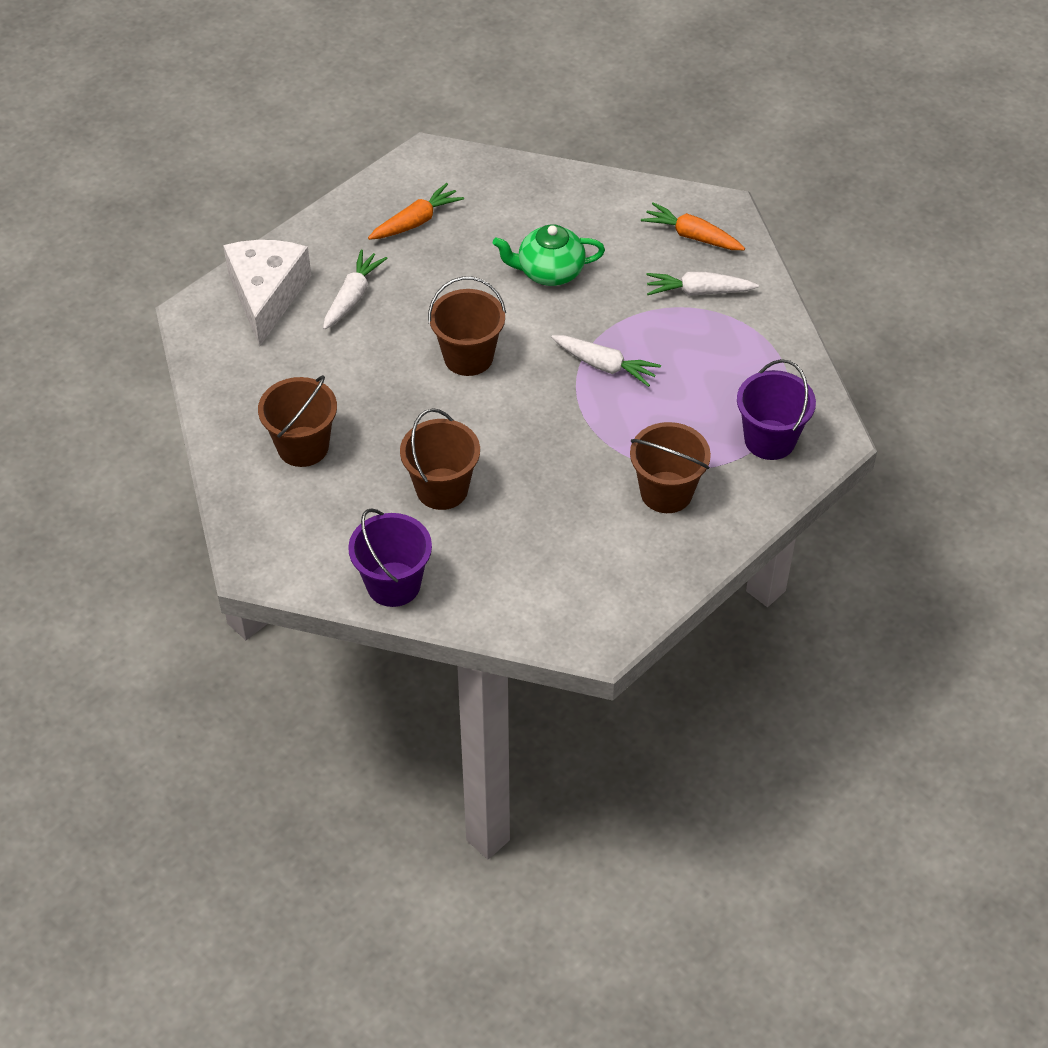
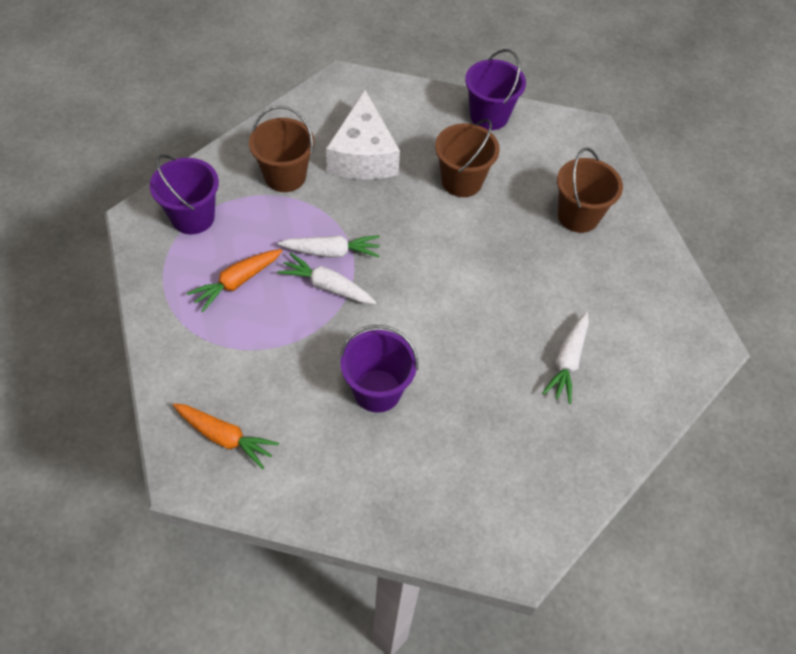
camera: 175 degrees right, 5 degrees up
(266, 295) = (650, 363): white cheese -> white cheese (363, 155)
(416, 222) = (519, 457): orange carrot -> orange carrot (237, 282)
(468, 357) = (450, 296): brown bucket -> none
(549, 272) = (377, 390): green teapot -> purple bucket
(698, 291) = (229, 366): white carrot -> white carrot (331, 252)

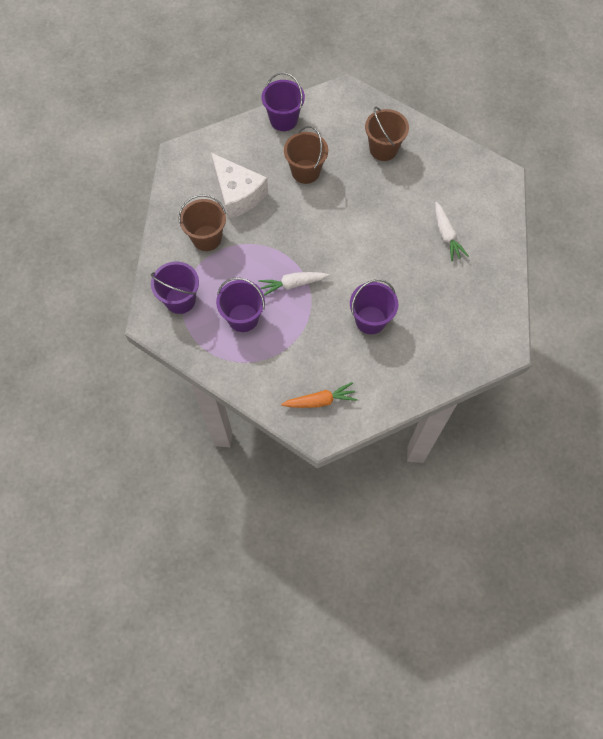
camera: 35 degrees left, 10 degrees up
(237, 282) = (243, 318): orange carrot -> purple bucket
(331, 252) = (276, 263): white carrot -> none

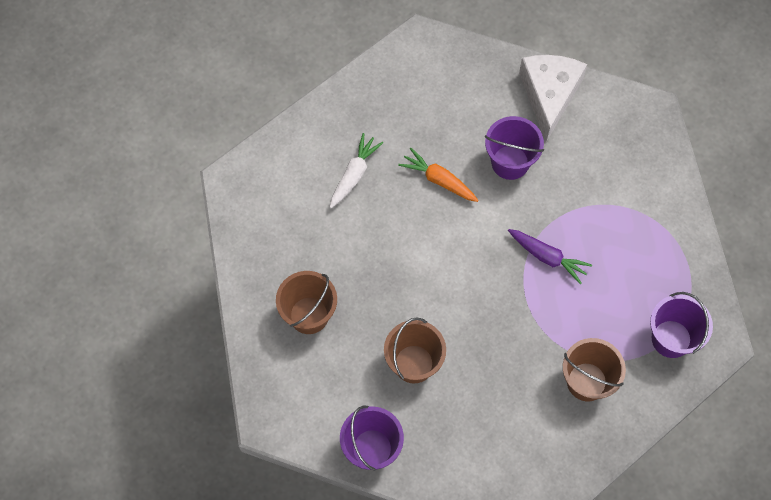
camera: 135 degrees left, 0 degrees up
(237, 194) = (509, 403): white cheese -> white cheese (549, 96)
(243, 318) = (626, 267): purple bucket -> none
(293, 284) = (547, 257): white carrot -> purple carrot
(320, 401) = (626, 136): orange carrot -> orange carrot (439, 180)

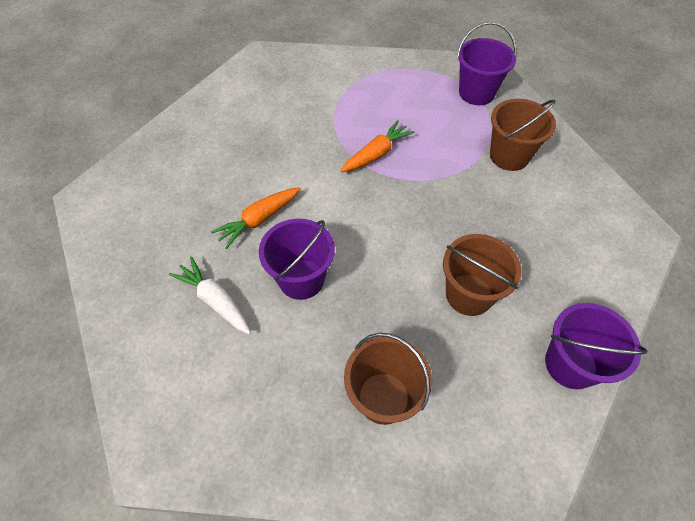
camera: 75 degrees left, 10 degrees down
(510, 162) = (266, 158): purple bucket -> purple bucket (301, 279)
(547, 257) = (376, 154): purple carrot -> orange carrot
(549, 96) = (211, 114): white cheese -> none

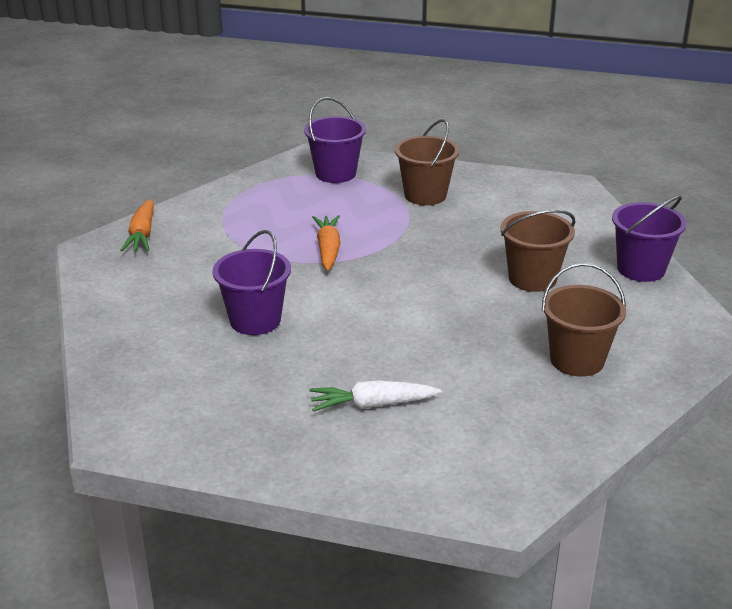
camera: 50 degrees left, 25 degrees down
(259, 220) = (312, 342): orange carrot -> orange carrot (142, 234)
(301, 279) = (412, 348): purple bucket -> purple bucket (255, 320)

